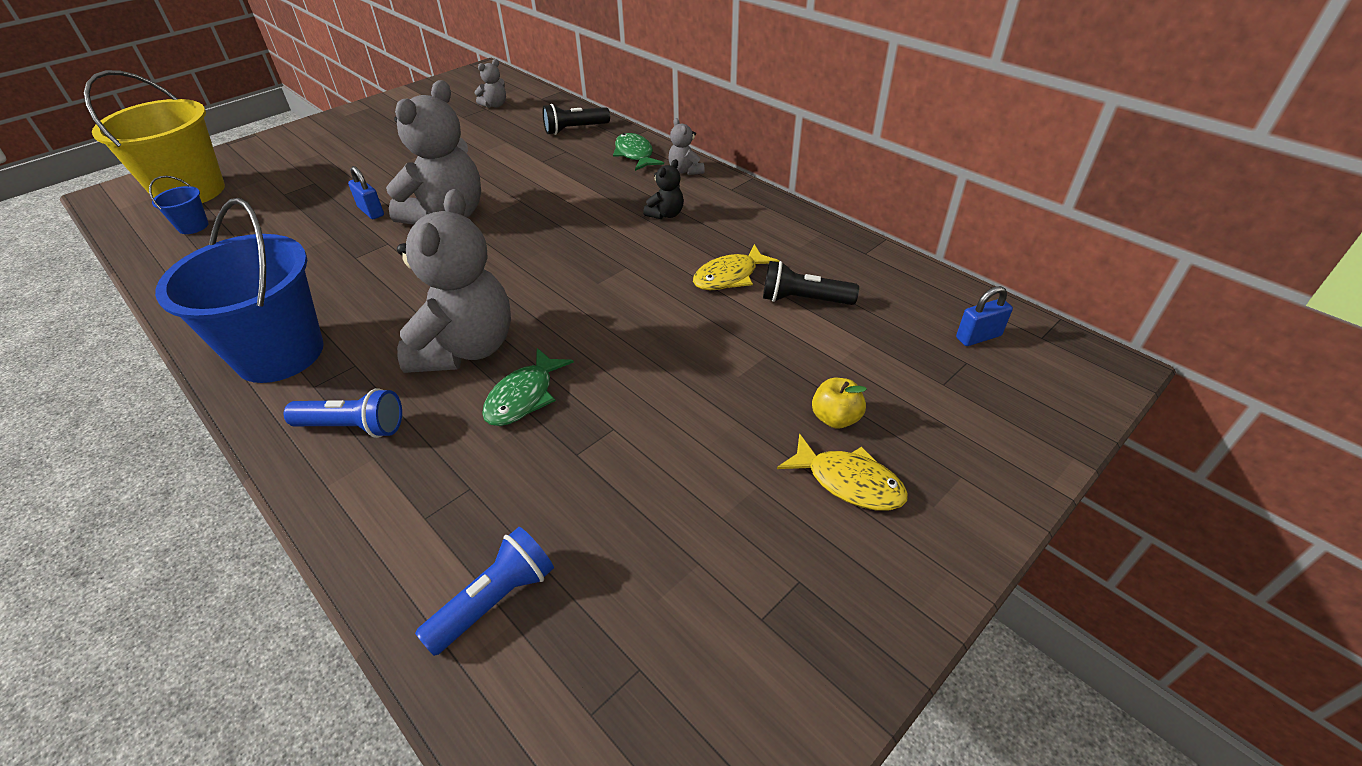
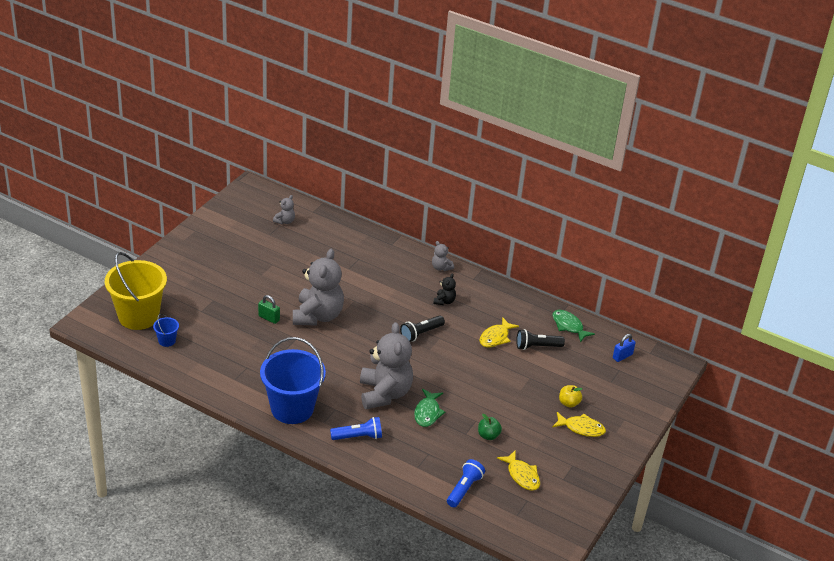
camera: 20 degrees left, 5 degrees down
(371, 211) = (269, 318): blue padlock -> green padlock
(575, 129) = (353, 239): black flashlight -> black flashlight (421, 334)
(624, 466) = (488, 435): none -> green apple
(635, 154) = (404, 257): green fish -> green fish (569, 326)
(657, 587) = (522, 475): none -> yellow fish

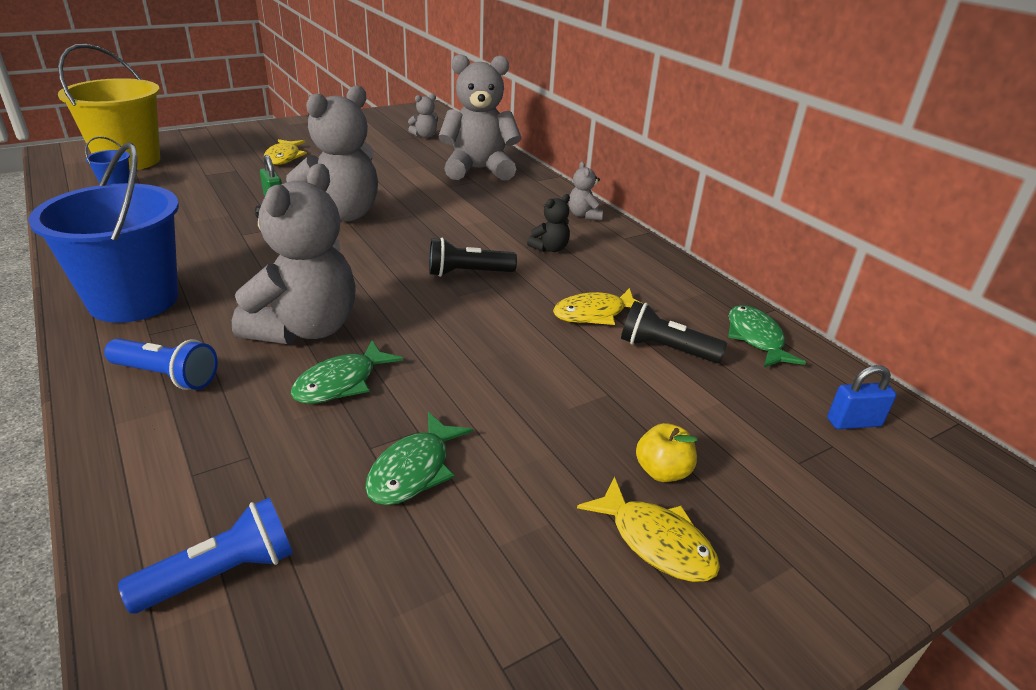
camera: 30 degrees right, 5 degrees down
(351, 246) = (479, 170): none -> grey teddy bear
(488, 435) = (414, 470): green apple -> green fish
(522, 475) = (398, 602): yellow fish -> yellow fish (284, 157)

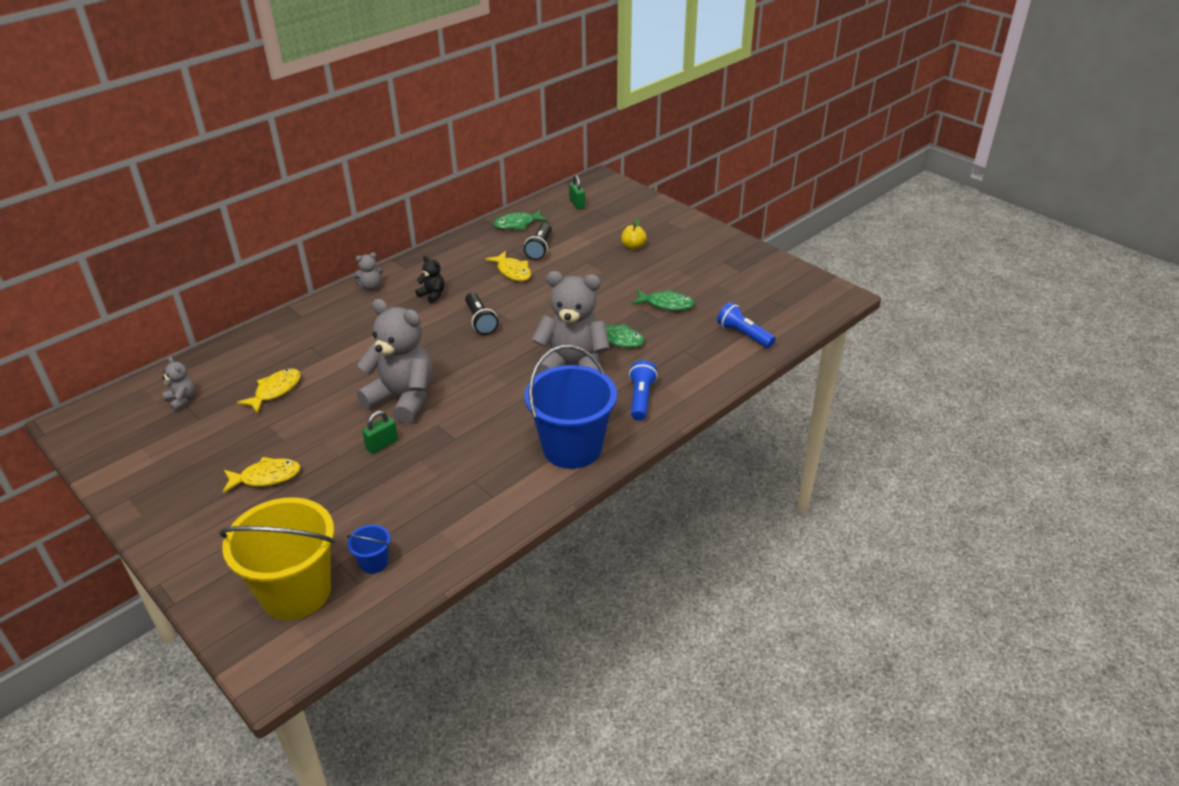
camera: 100 degrees left, 5 degrees up
(479, 170) = (281, 349): grey teddy bear -> none
(656, 541) = (672, 246): yellow fish -> yellow fish (275, 391)
(854, 422) = (577, 204): blue padlock -> green padlock

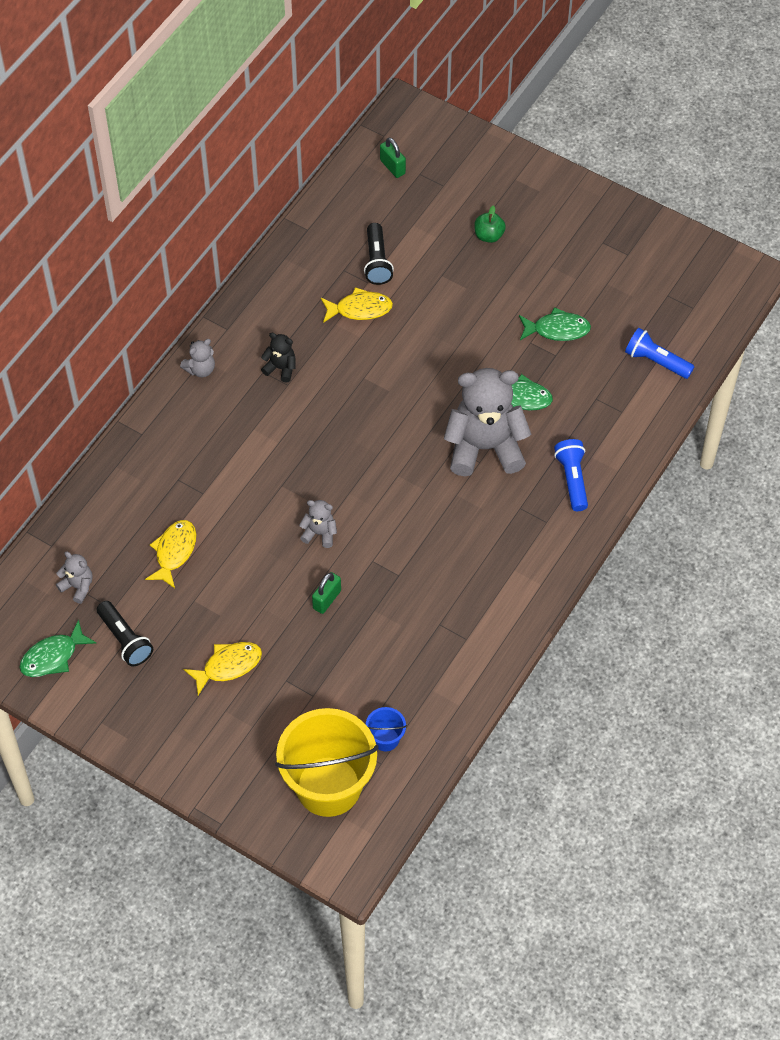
camera: 15 degrees left, 20 degrees up
(403, 398) = (319, 533): grey teddy bear -> grey teddy bear, size x0.44
(480, 321) = (355, 400): black flashlight -> black flashlight (125, 640)
(513, 271) = (360, 309): yellow fish -> yellow fish turned 45 degrees counterclockwise
(517, 224) = (332, 221): green fish -> green fish (53, 656)
(572, 448) = (523, 561): blue bucket -> none
(633, 246) = (489, 235): yellow apple -> green apple

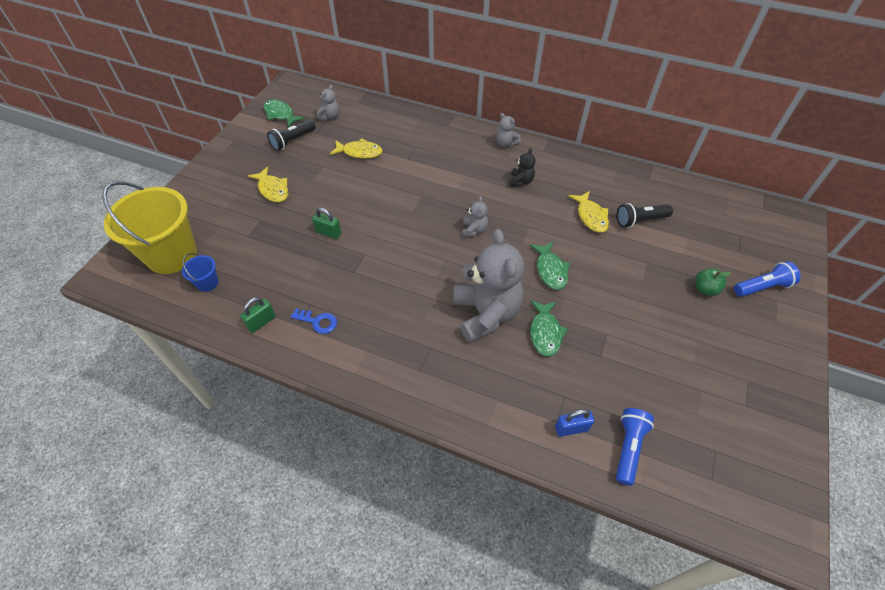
camera: 80 degrees right, 5 degrees down
(319, 533) = (384, 221): grey teddy bear -> grey teddy bear (474, 230)
(392, 167) = (736, 217): green padlock -> green padlock (261, 322)
(467, 616) = (318, 322): none -> blue key
(557, 329) = (629, 354): green fish -> green fish (550, 270)
(572, 479) = (468, 386): blue flashlight -> blue flashlight (762, 287)
(631, 401) = (571, 428): none -> blue padlock

